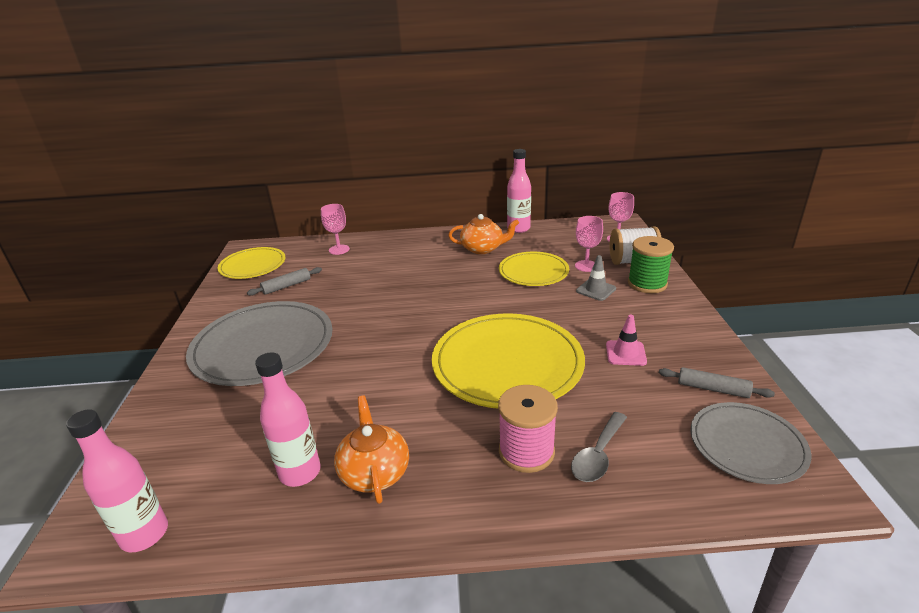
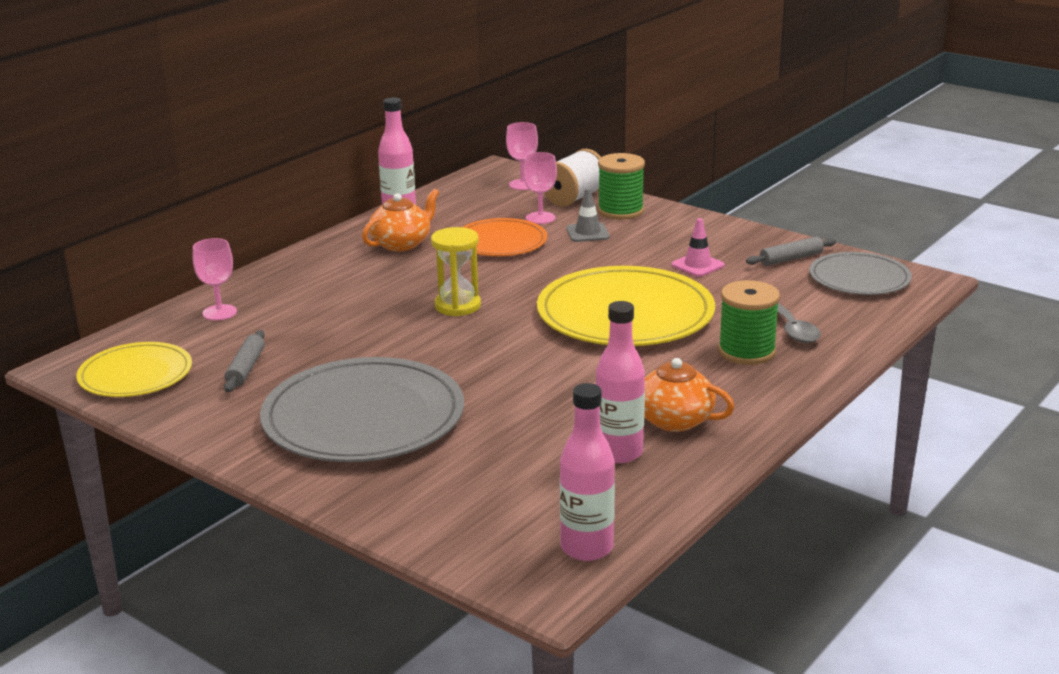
camera: 50 degrees left, 5 degrees down
(433, 302) = (457, 306): none -> yellow hourglass
(526, 451) = (746, 352): pink spool -> green spool
(533, 271) = (500, 242): yellow plate -> orange plate

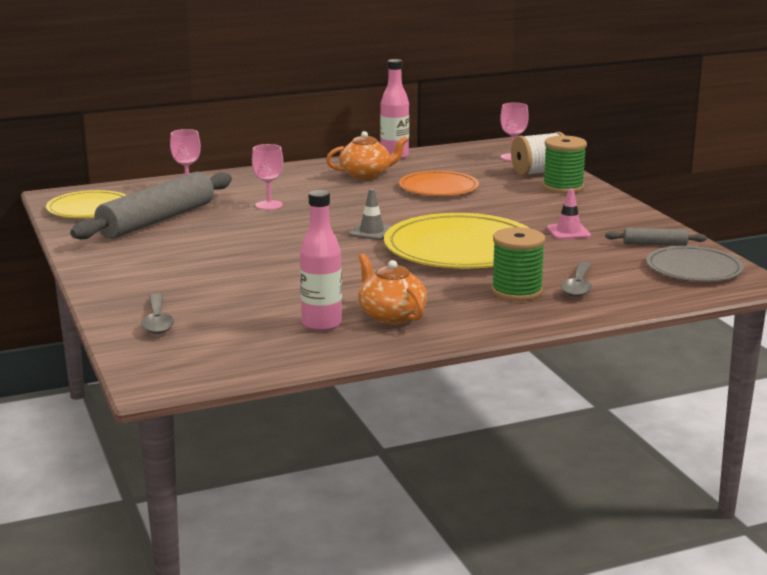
camera: 30 degrees right, 5 degrees down
(246, 368) = (157, 220): grey rolling pin -> grey rolling pin, size x2.26
(363, 417) = (187, 263): grey plate -> none
(440, 508) = (157, 321): none -> grey spoon
(457, 306) = (347, 217): yellow hourglass -> none
(540, 218) = (492, 179): pink goblet -> pink goblet (269, 205)
(587, 233) = (514, 195): grey traffic cone -> grey traffic cone (371, 232)
(587, 548) = (214, 368): pink bottle -> none

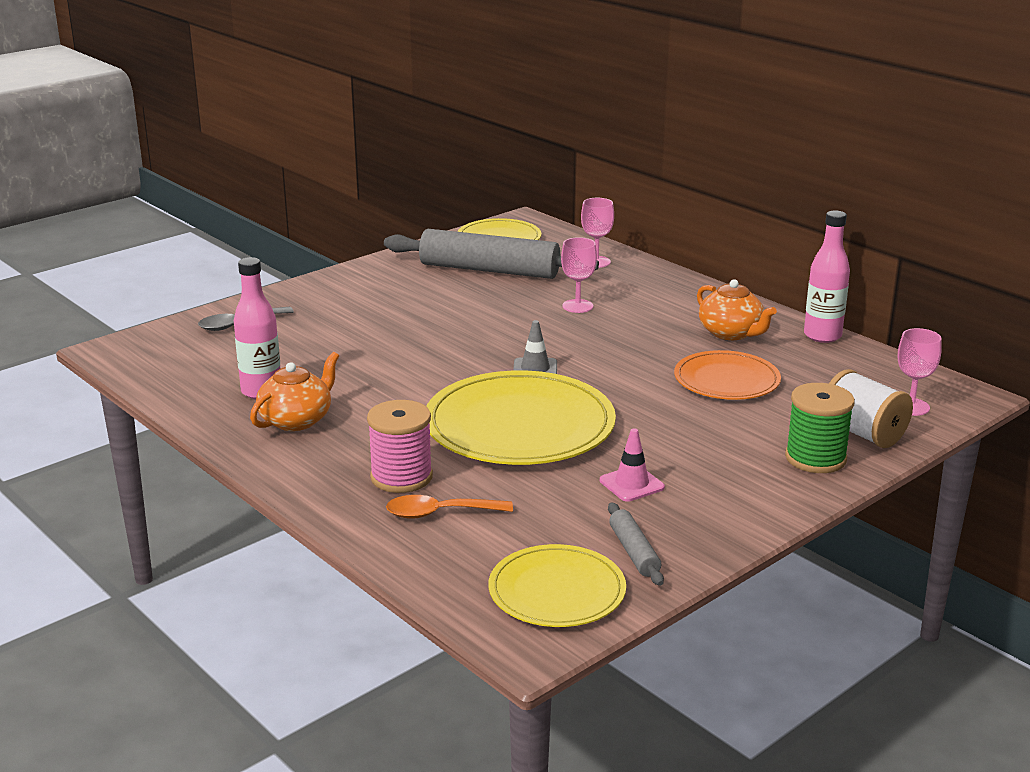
camera: 70 degrees right, 5 degrees up
(516, 291) = (401, 477): green spool -> pink spool
(578, 286) = (440, 513): grey spoon -> orange spoon
(694, 268) = (557, 591): grey plate -> yellow plate

